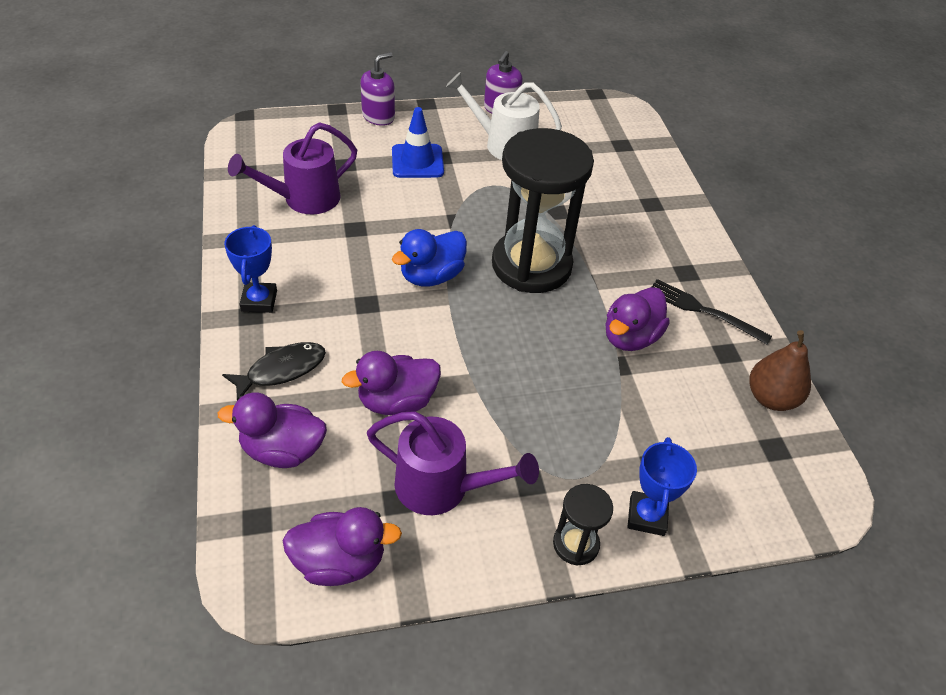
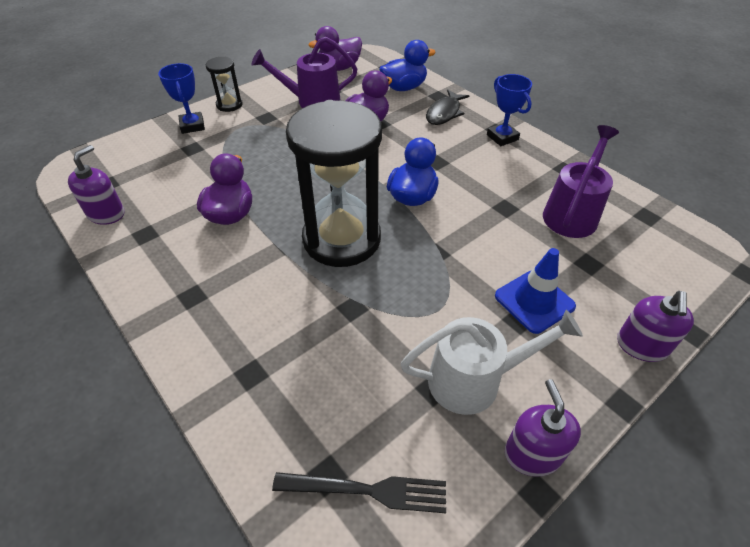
camera: 155 degrees right, 0 degrees up
(282, 450) = (404, 87): purple duck -> blue duck
(702, 310) = (170, 262): black fork -> black fork (369, 490)
(771, 398) = (106, 214): brown pear -> purple soap dispenser

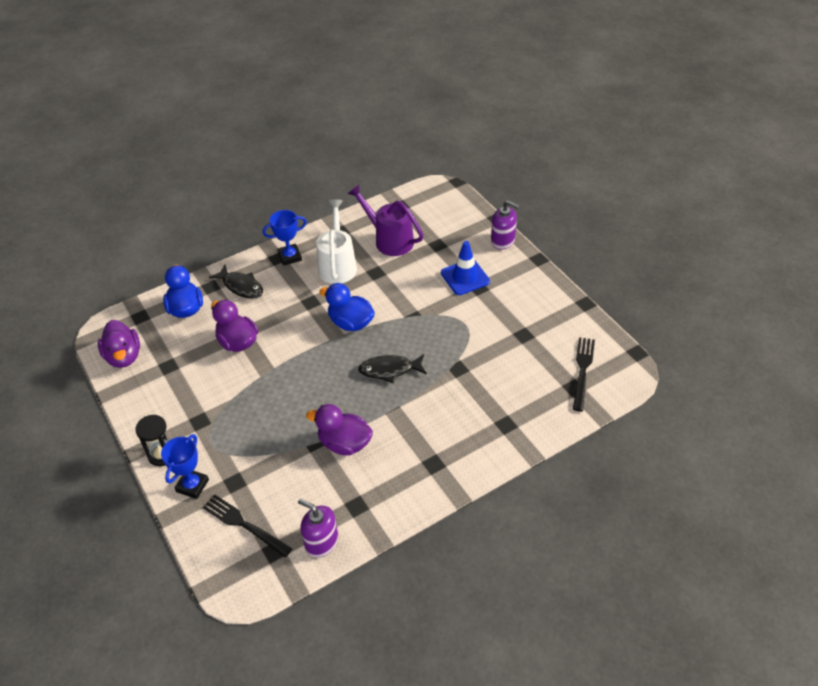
camera: 80 degrees left, 0 degrees up
(142, 160) = (243, 524): none -> black fork
(192, 126) = (192, 485): blue trophy -> blue trophy turned 60 degrees counterclockwise
(311, 101) = (183, 382): purple watering can -> none
(341, 239) = (389, 370): black hourglass -> black fish
(475, 379) = (519, 315): white watering can -> white watering can (337, 264)
(532, 453) = (564, 301): purple soap dispenser -> none

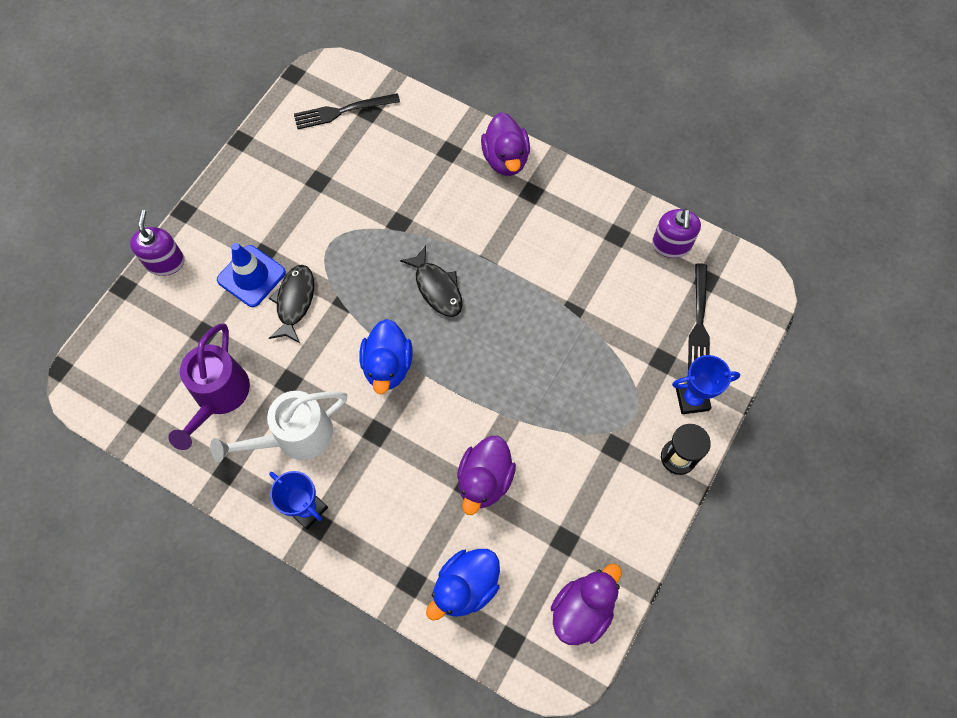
camera: 120 degrees left, 20 degrees up
(241, 286) = (392, 539): black fish -> black fish (295, 302)
(344, 443) = (555, 282): purple duck -> purple duck (505, 159)

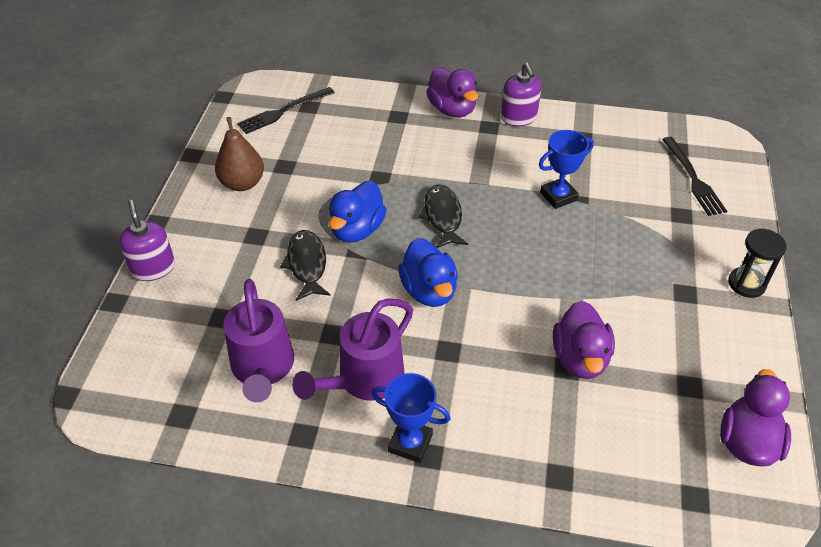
camera: 20 degrees left, 20 degrees down
(251, 276) = (251, 256): blue traffic cone -> none
(273, 190) = (242, 183): none -> brown pear
(294, 437) = (364, 380): white watering can -> purple watering can
(437, 288) = (443, 216): black fish -> black fish turned 135 degrees counterclockwise
(465, 587) = (618, 461): blue duck -> blue duck (357, 230)
(671, 245) = (632, 132): purple soap dispenser -> purple soap dispenser (518, 118)
(692, 399) = (727, 236): blue trophy -> blue trophy (558, 196)

